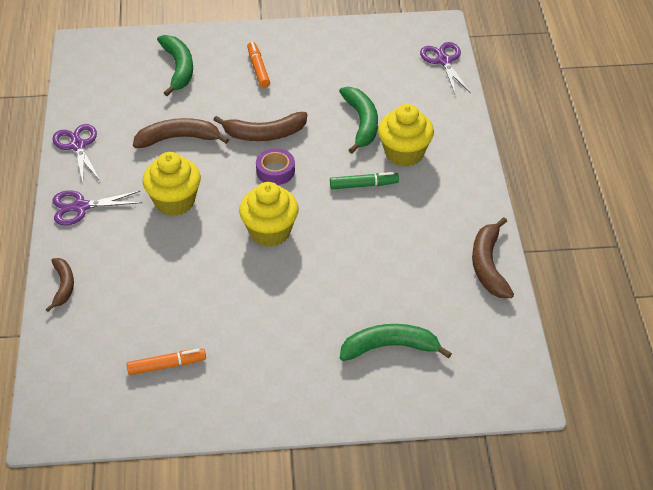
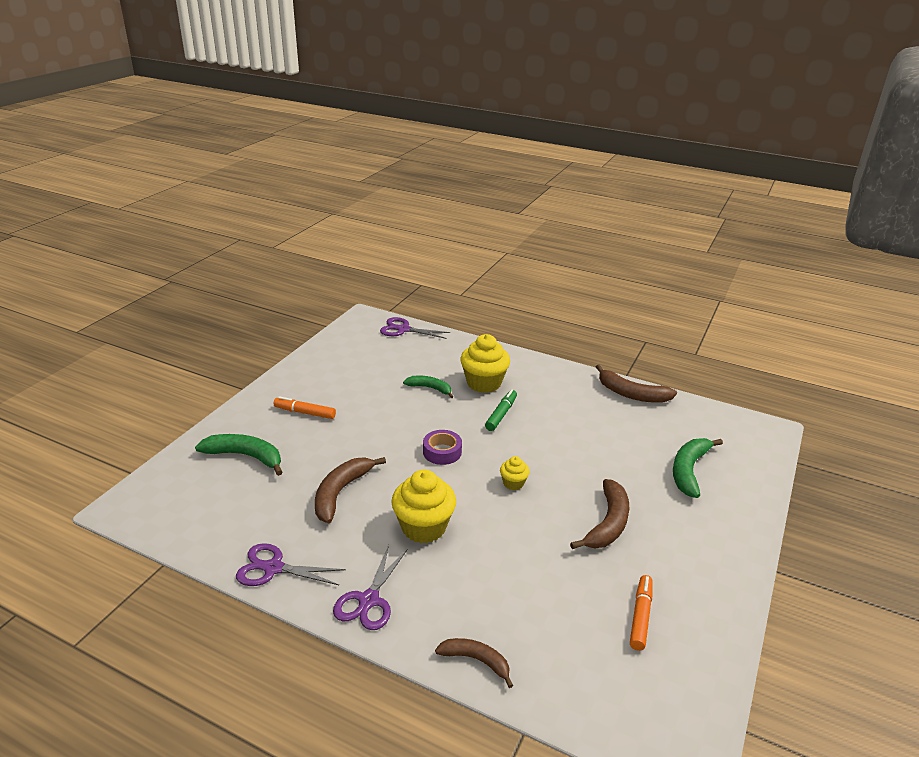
camera: 60 degrees left, 15 degrees down
(264, 134) = (390, 440): brown banana -> brown banana (608, 523)
(270, 232) = (513, 483): yellow cupcake -> yellow cupcake, size x0.50
(361, 123) = (430, 388): green banana -> green banana, size x0.64

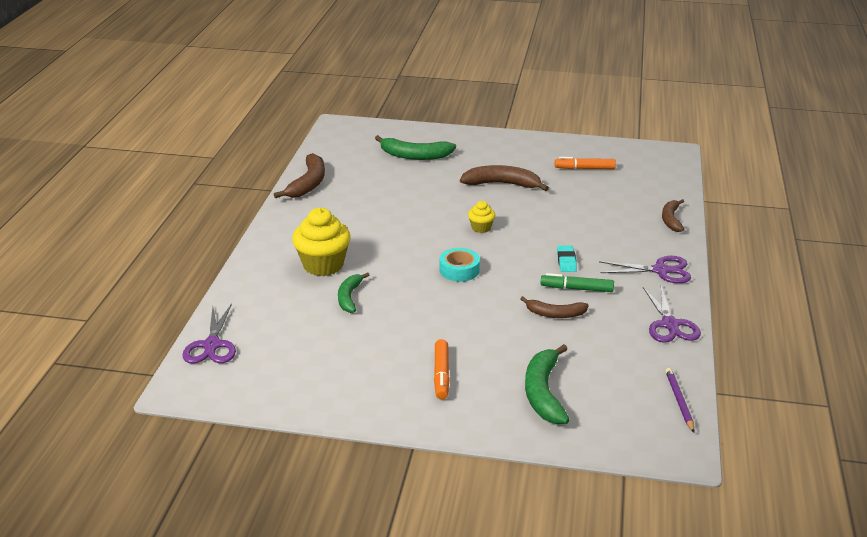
camera: 105 degrees left, 0 degrees up
(171, 531) = (679, 401): none -> purple pencil
(340, 492) = (555, 314): brown banana -> brown banana, size x0.64
(423, 527) = (566, 261): yellow cupcake -> turquoise eraser
(442, 452) = (459, 270): purple tape -> turquoise tape
(501, 414) = (378, 247): green marker -> green marker (576, 288)

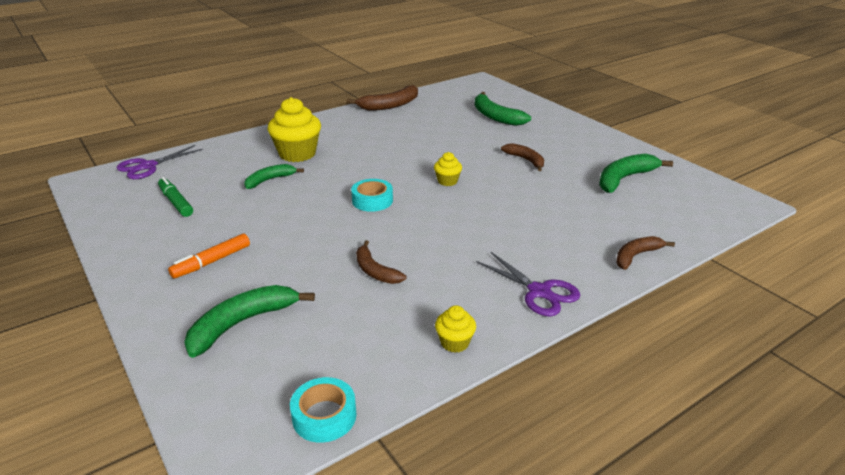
camera: 45 degrees right, 0 degrees up
(502, 184) = (526, 160): brown banana -> brown banana, size x0.64
(566, 261) = (466, 238): turquoise eraser -> none
(576, 288) = (432, 262): green marker -> green marker (176, 202)
(584, 168) = (624, 179): orange marker -> green banana
(670, 325) = (454, 342): purple scissors -> yellow cupcake
(679, 401) = (324, 416): purple pencil -> turquoise tape

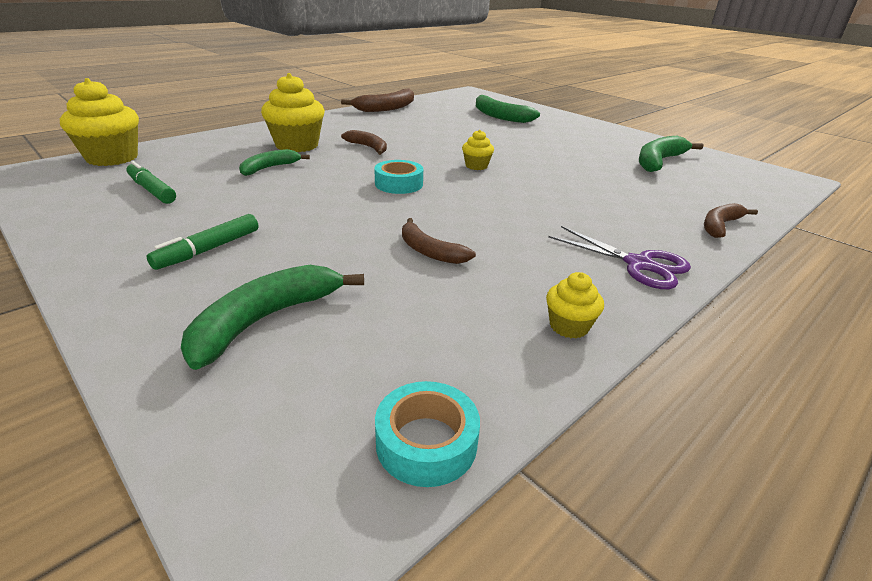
camera: 10 degrees left, 0 degrees up
(148, 166) = (112, 158): purple scissors -> yellow cupcake
(211, 262) = (208, 249): orange marker -> green marker
(526, 160) = (550, 148): brown banana -> brown banana (368, 147)

